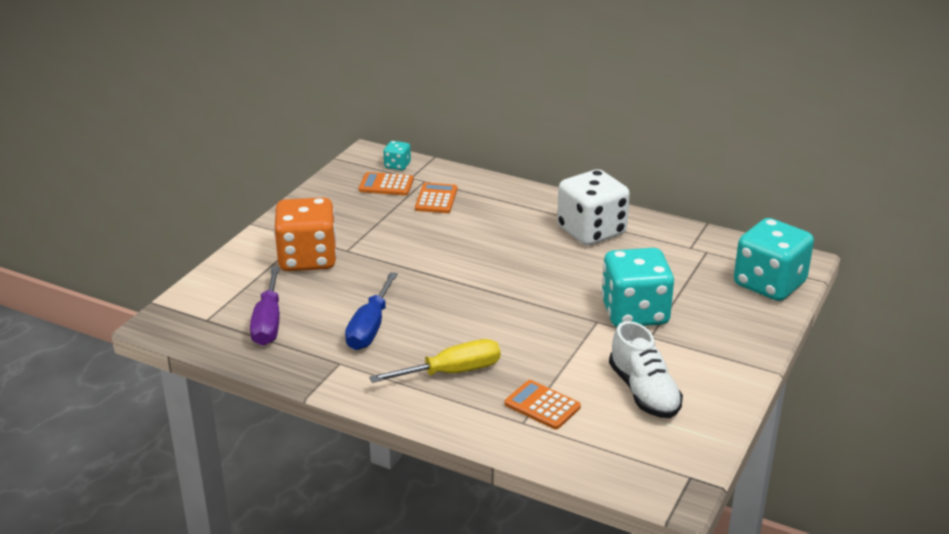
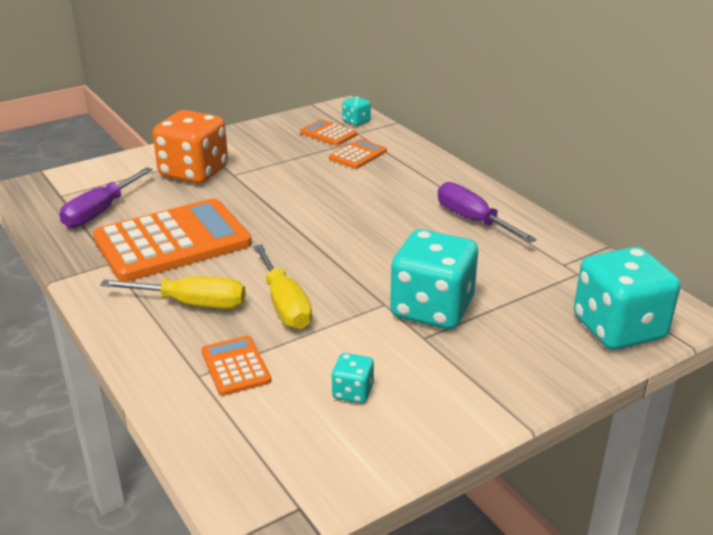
camera: 30 degrees right, 0 degrees up
(370, 328) = (172, 242): blue screwdriver -> orange calculator
(524, 347) = (284, 305): none -> yellow screwdriver
(591, 231) = (473, 220): white dice -> purple screwdriver
(644, 392) = (353, 392): white shoe -> turquoise dice

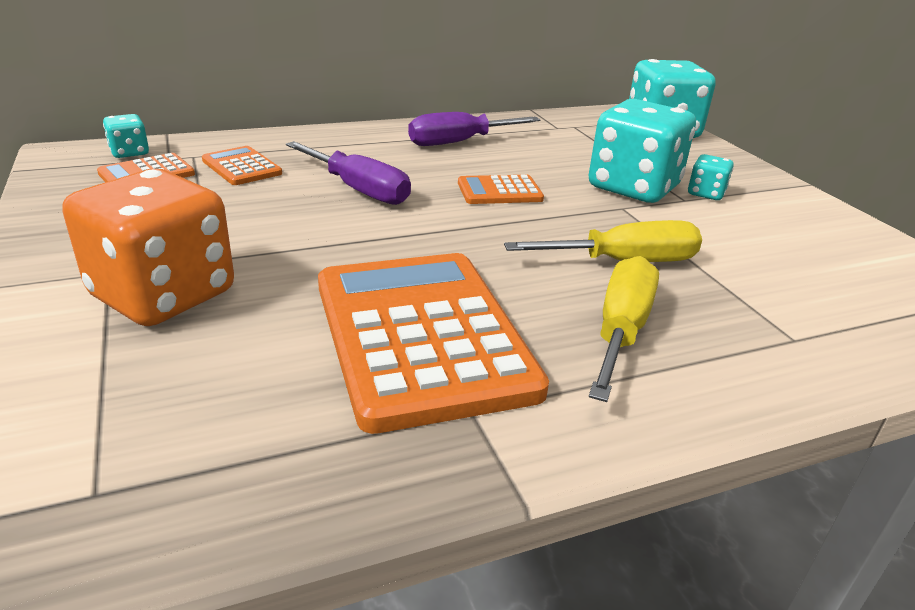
camera: 80 degrees left, 0 degrees up
(100, 212) = (244, 422): purple screwdriver -> purple screwdriver (359, 190)
(235, 366) = (767, 309): orange calculator -> orange calculator (499, 191)
(353, 392) = (791, 246): turquoise dice -> turquoise dice (706, 193)

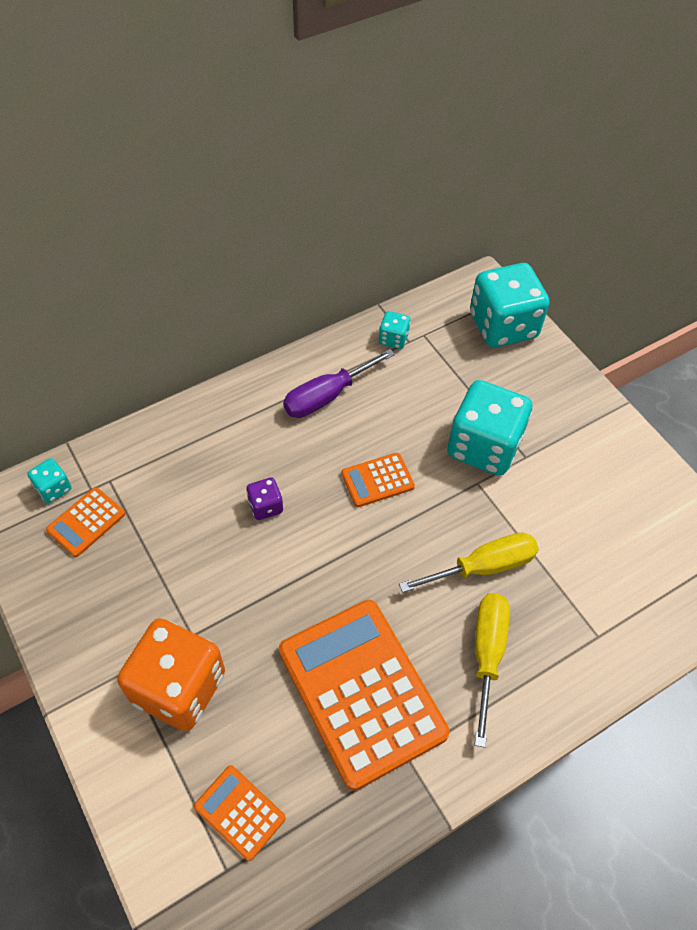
camera: 10 degrees left, 25 degrees up
(241, 167) = (158, 491): orange calculator -> orange calculator (239, 812)
(359, 190) = (265, 506): purple screwdriver -> purple dice
(706, 193) = (542, 442): turquoise dice -> turquoise dice (393, 339)

